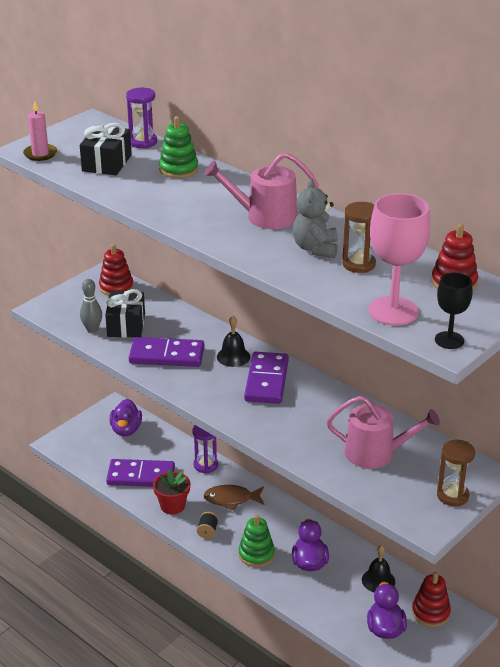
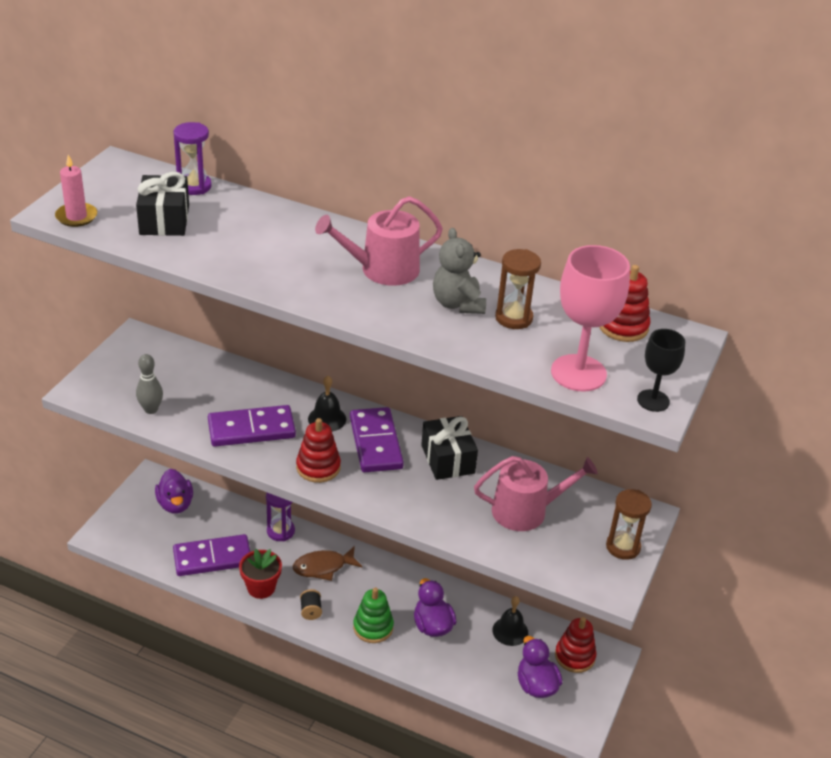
camera: 20 degrees left, 5 degrees up
(116, 287) = (157, 351): red stacking toy -> red stacking toy (318, 467)
(126, 325) = (189, 398): black gift -> black gift (448, 459)
(178, 169) = (254, 218): green stacking toy -> none

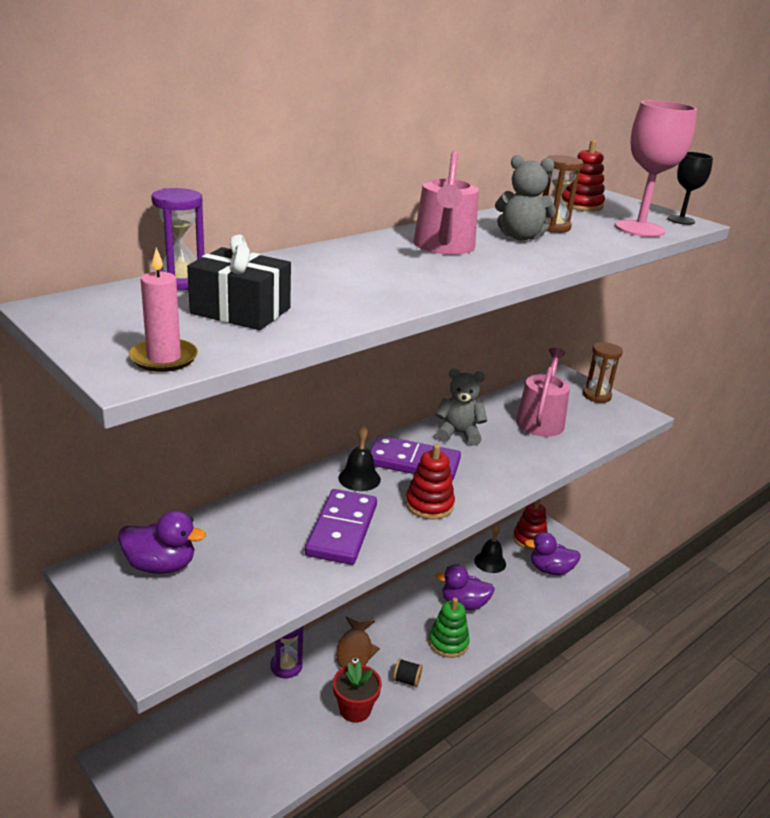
camera: 65 degrees left, 10 degrees down
(151, 409) = (250, 597): grey bowling pin -> none
(175, 504) = (180, 746): purple duck -> purple duck (161, 565)
(212, 558) = (287, 738): purple domino -> none
(448, 459) = (458, 434): black gift -> grey teddy bear

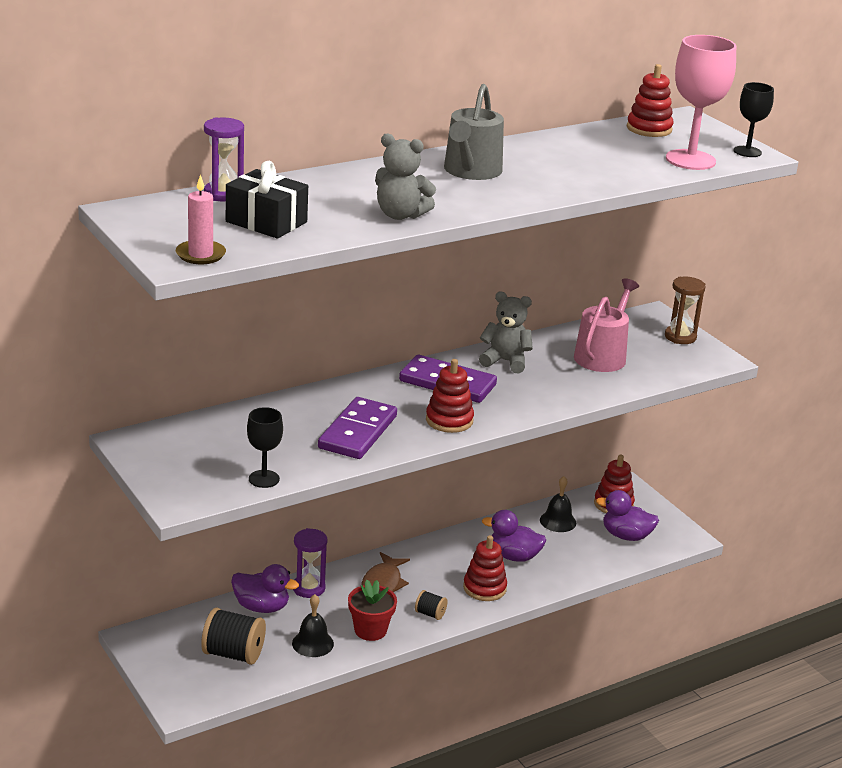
camera: 10 degrees right, 0 degrees up
(161, 565) = (189, 442): purple duck -> purple duck (261, 607)
(223, 762) = (233, 654): none -> black spool
(253, 606) = (264, 479): none -> black goblet
(359, 478) = (387, 392): black bell -> black bell (312, 643)
(444, 247) = (471, 171): pink watering can -> grey watering can
(448, 642) = (484, 588): green stacking toy -> red stacking toy
(520, 237) = (554, 164): grey teddy bear -> grey teddy bear (400, 215)
(552, 227) = (596, 154): brown hourglass -> none

